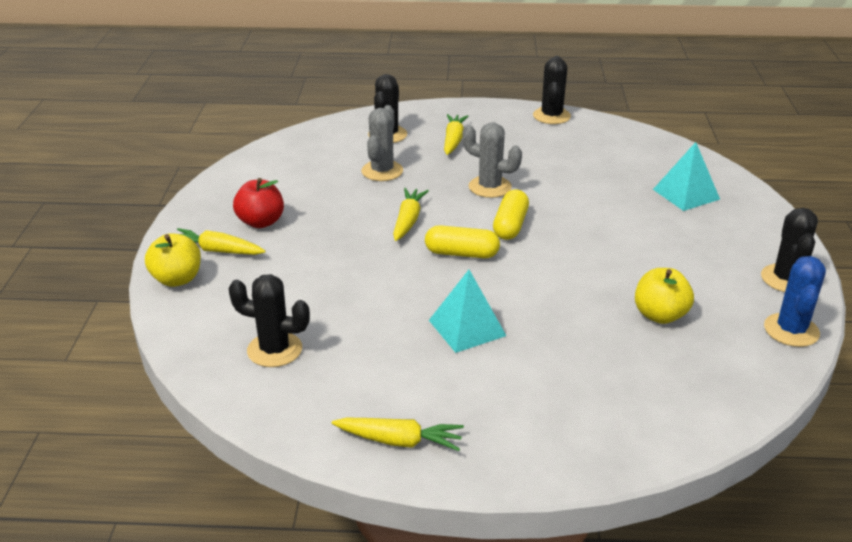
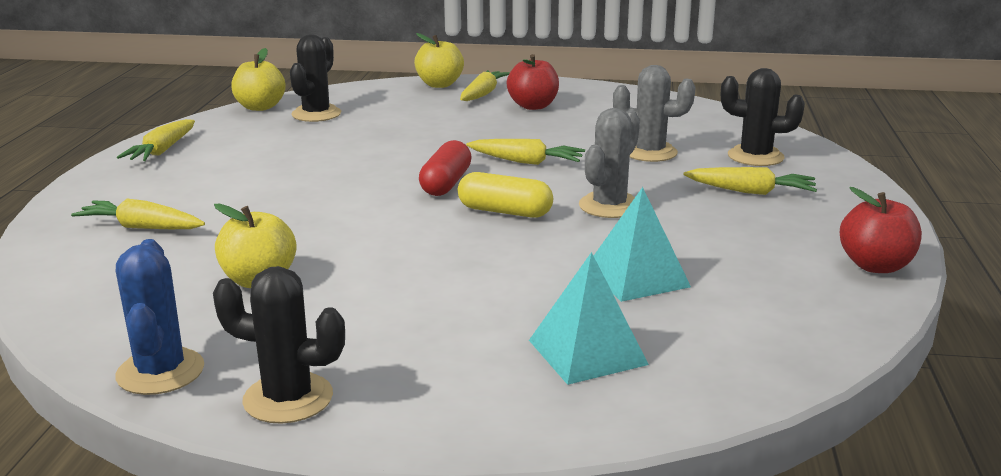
camera: 95 degrees right, 10 degrees down
(244, 398) = (260, 107): none -> yellow apple
(461, 253) = (446, 183): yellow capsule -> red capsule
(467, 327) = (302, 180): turquoise pyramid -> turquoise pyramid (637, 277)
(551, 116) = (875, 266): black cactus -> red apple
(595, 399) = (141, 227): none -> yellow carrot
(791, 330) = (160, 372): blue cactus -> blue cactus turned 60 degrees clockwise

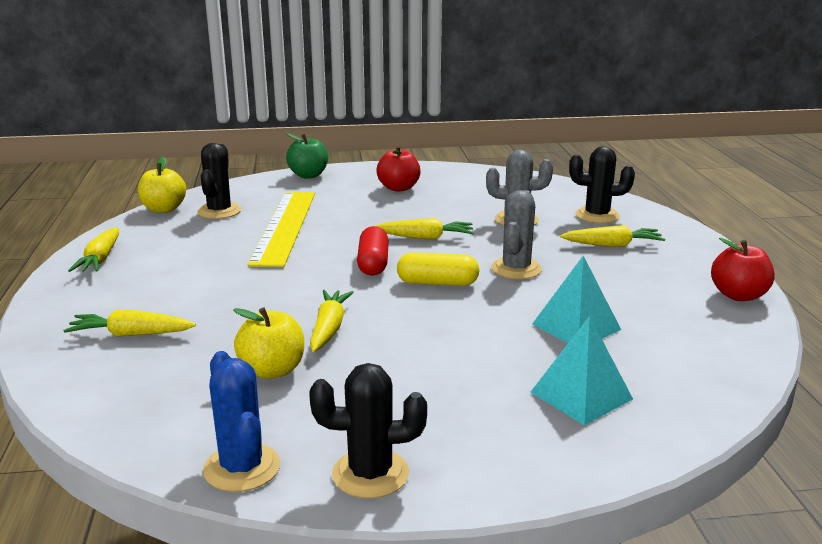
camera: 15 degrees left, 0 degrees up
(376, 136) = (285, 226): none -> yellow ruler
(439, 84) = (308, 175): yellow apple -> green apple
(483, 94) = (350, 181): yellow carrot -> yellow carrot (329, 328)

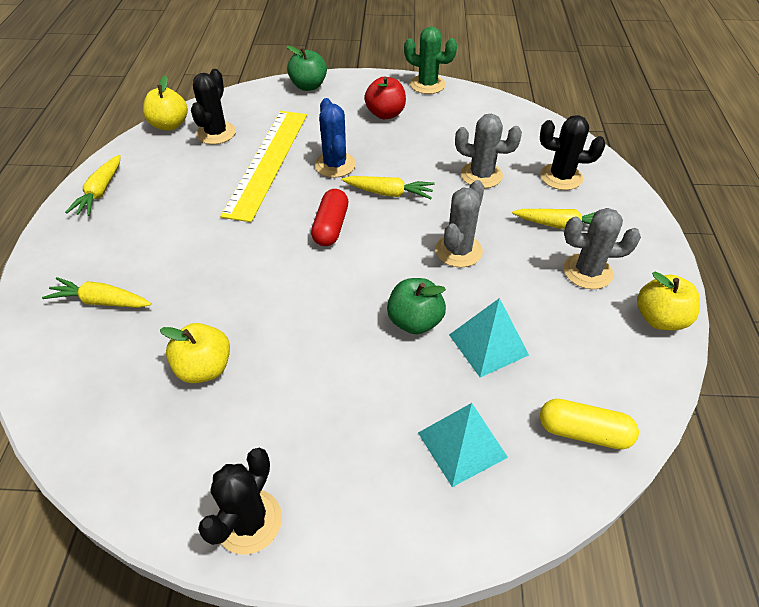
camera: 10 degrees right, 25 degrees up
(242, 468) = (147, 494): blue cactus -> blue cactus (335, 165)
(329, 328) = (267, 316): yellow carrot -> none
(370, 474) = (249, 521): black cactus -> black cactus turned 75 degrees counterclockwise
(434, 167) = (427, 85): none -> green cactus
(437, 283) = (380, 263): yellow capsule -> yellow capsule (583, 432)
(492, 318) = (415, 321): none -> green apple
(653, 272) = (587, 271): none -> grey cactus
(738, 295) = (659, 318): red apple -> yellow apple

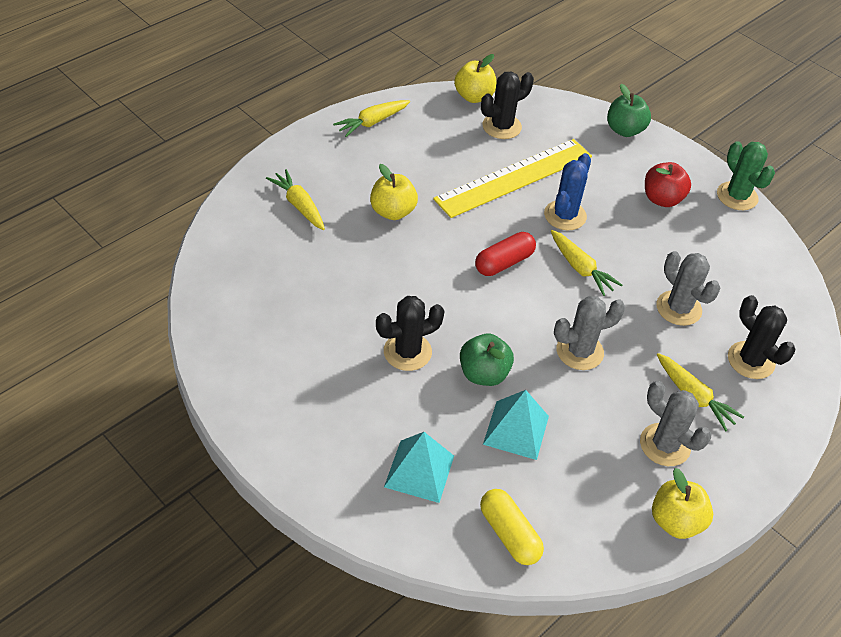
camera: 40 degrees right, 0 degrees up
(204, 368) = (316, 296): yellow apple -> yellow apple (392, 211)
(249, 521) = (252, 403): black cactus -> black cactus (407, 352)

